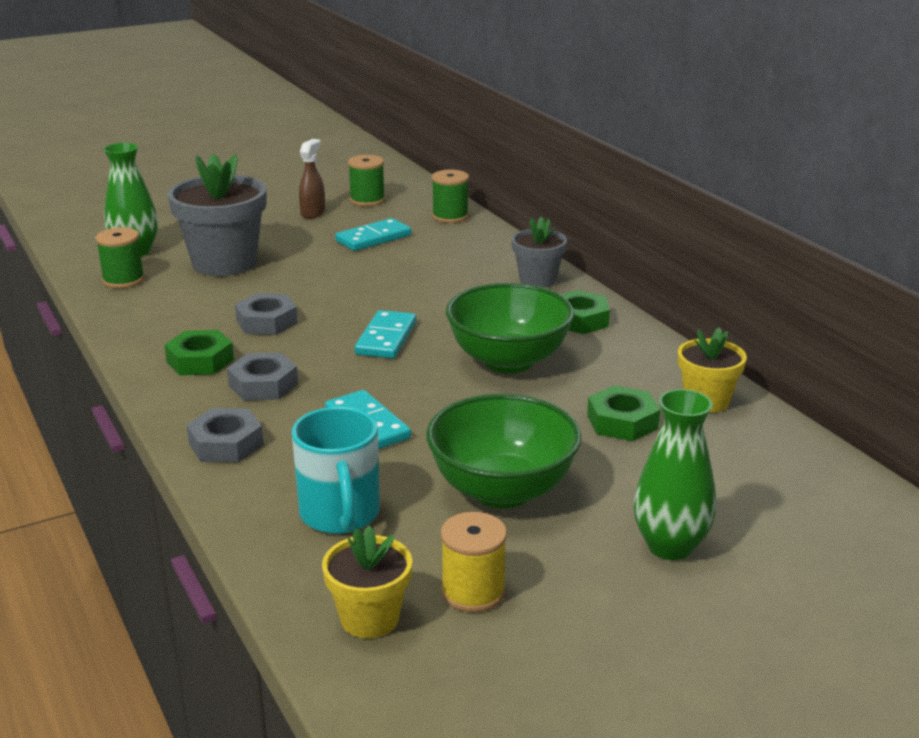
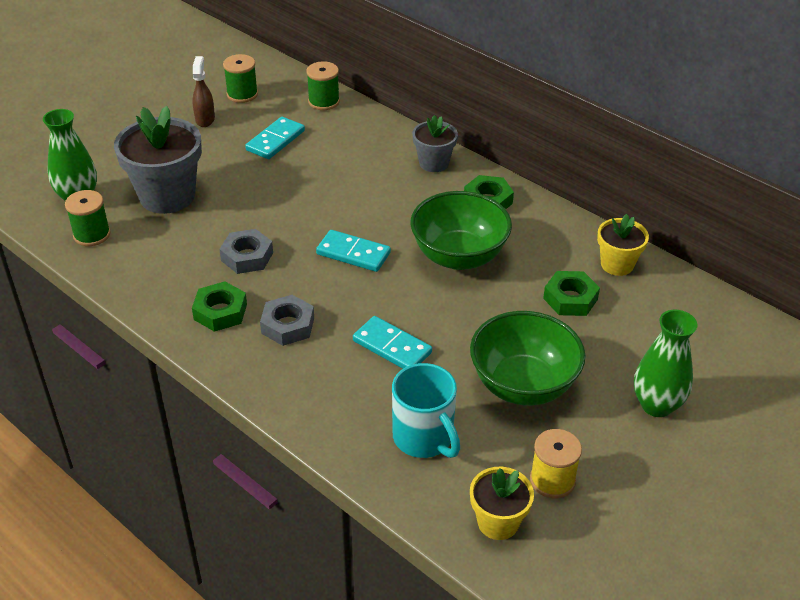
camera: 20 degrees left, 15 degrees up
(226, 444) = (298, 393): grey nut -> none
(386, 338) = (353, 253): turquoise domino -> turquoise domino turned 60 degrees counterclockwise

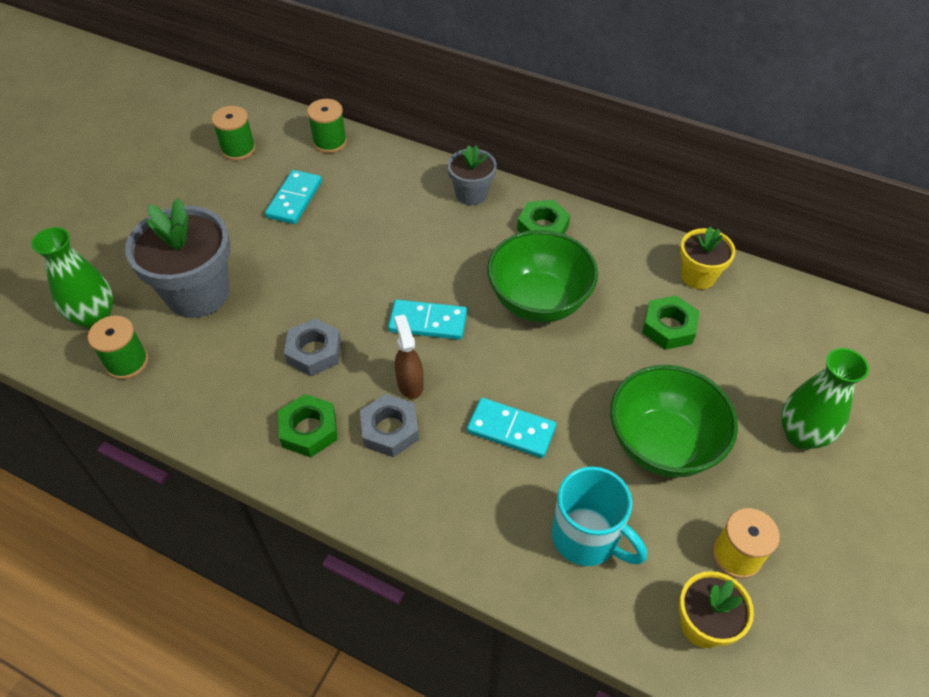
camera: 15 degrees left, 10 degrees up
(205, 119) = (208, 188): brown spray bottle -> brown spray bottle (410, 383)

